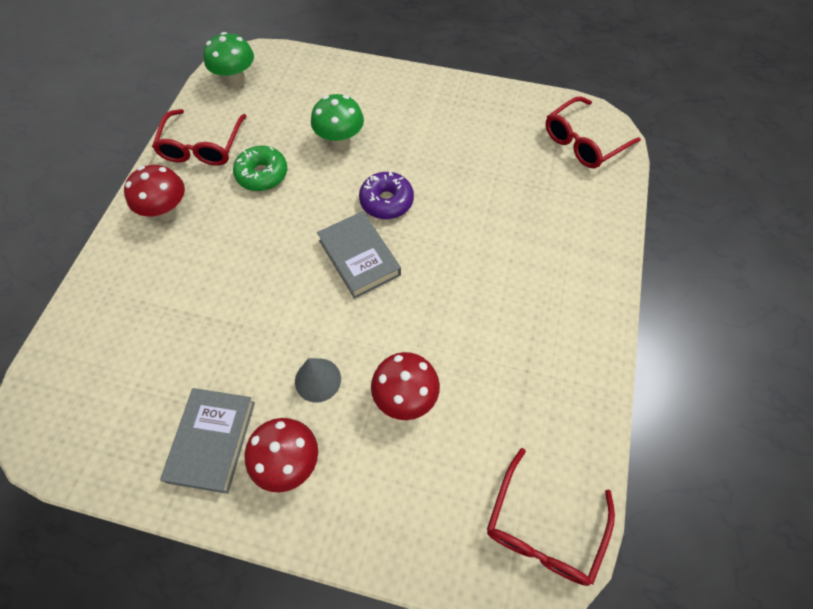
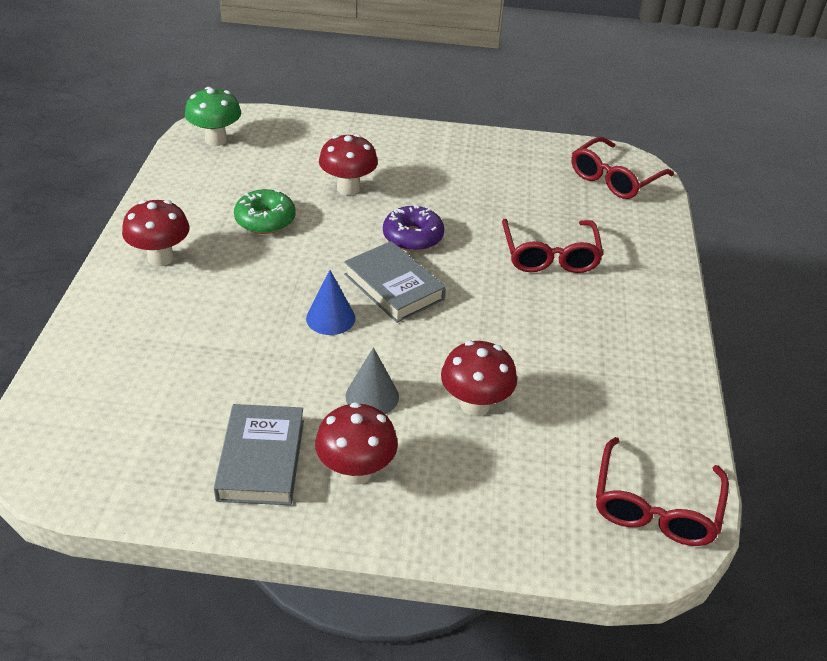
camera: 10 degrees left, 20 degrees down
(202, 146) = (189, 198): red glasses -> red glasses (550, 255)
(298, 289) = (330, 318): none -> blue cone
(340, 141) = (348, 188): green mushroom -> red mushroom

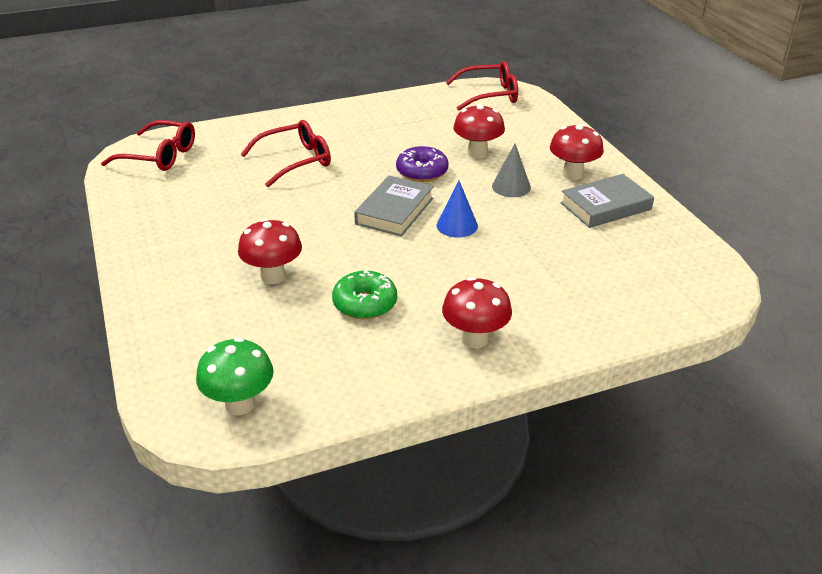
camera: 115 degrees left, 5 degrees down
(413, 237) = (322, 221): purple donut -> purple donut (422, 172)

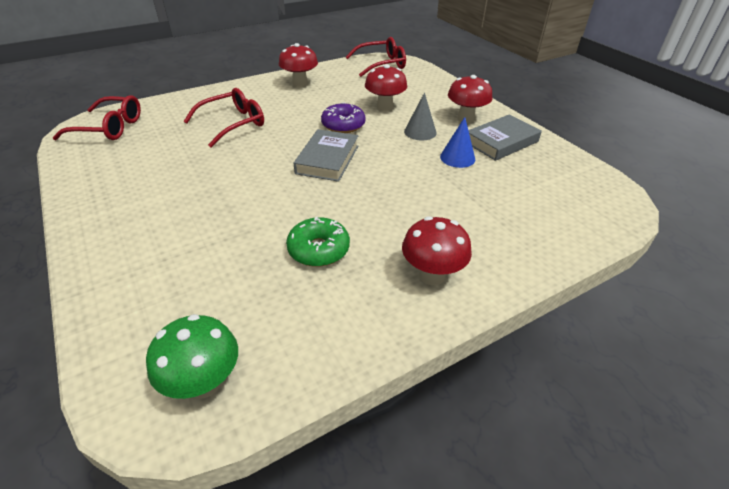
camera: 10 degrees left, 5 degrees up
(273, 276) = (225, 230): red mushroom -> red mushroom (300, 84)
(457, 225) = (384, 168): blue cone -> blue cone (457, 158)

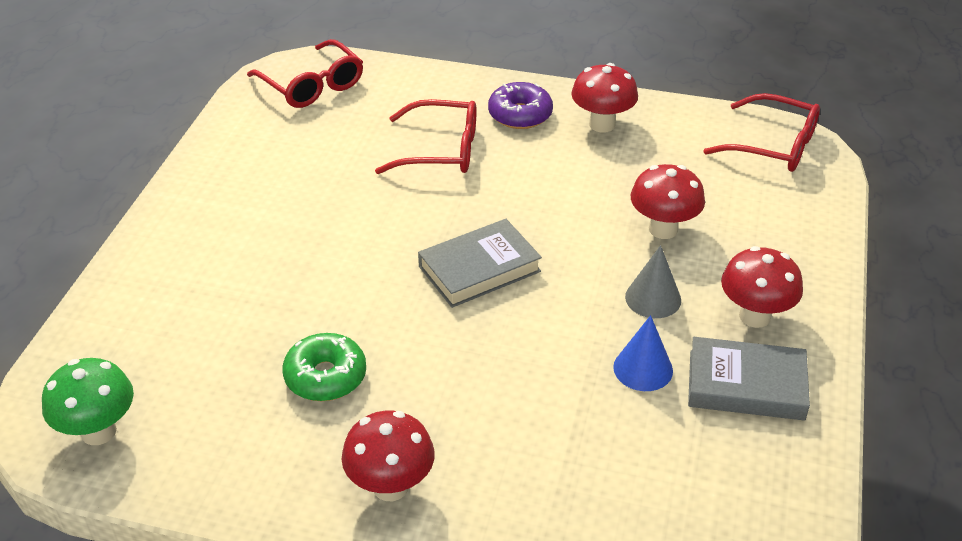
camera: 45 degrees right, 0 degrees up
(343, 125) = (566, 227): purple donut -> purple donut (520, 115)

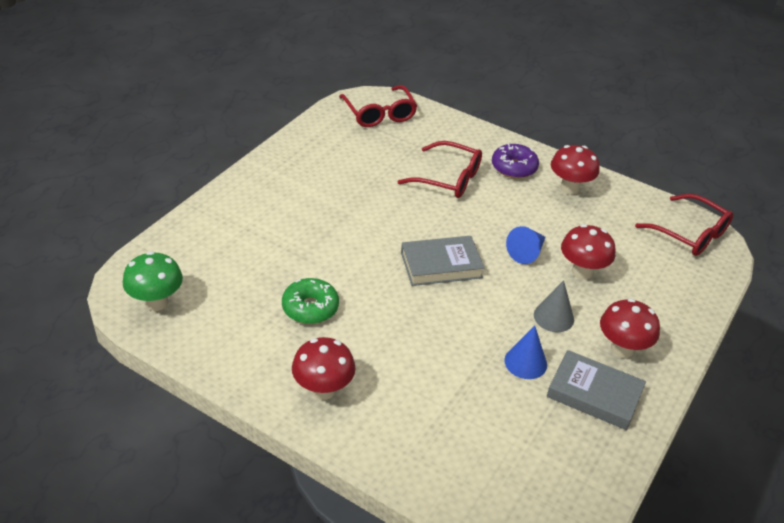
camera: 15 degrees right, 0 degrees up
(583, 222) = (527, 252): none -> blue cone

